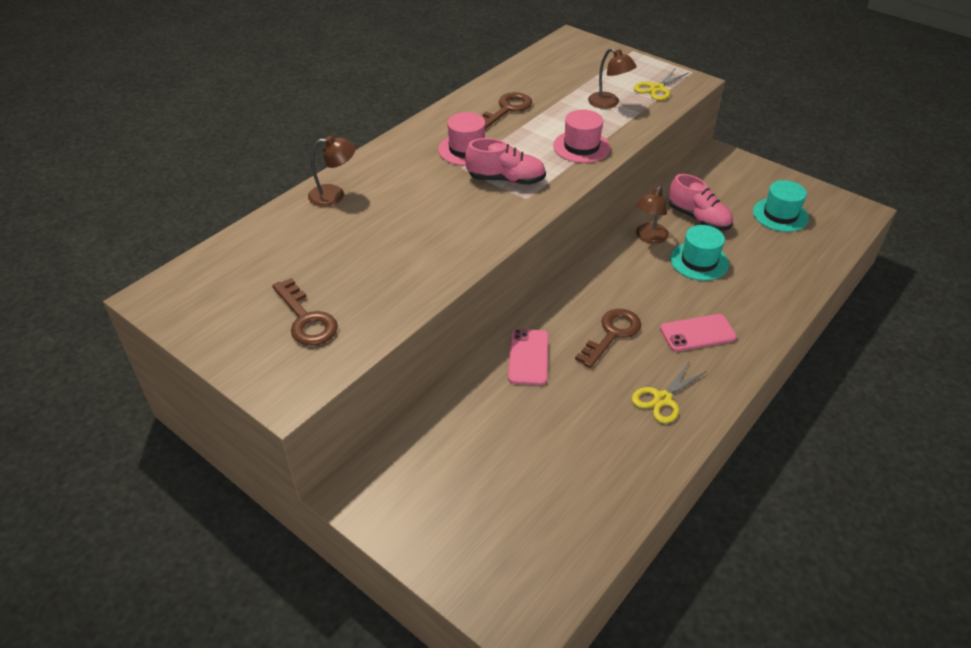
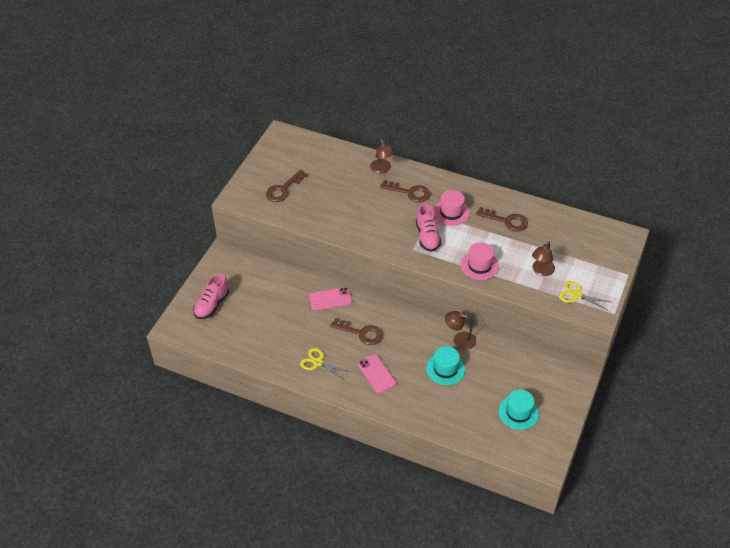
camera: 75 degrees right, 5 degrees up
(403, 178) = (410, 192): none -> brown key
(698, 218) = (492, 364): pink shoe -> pink shoe (212, 305)

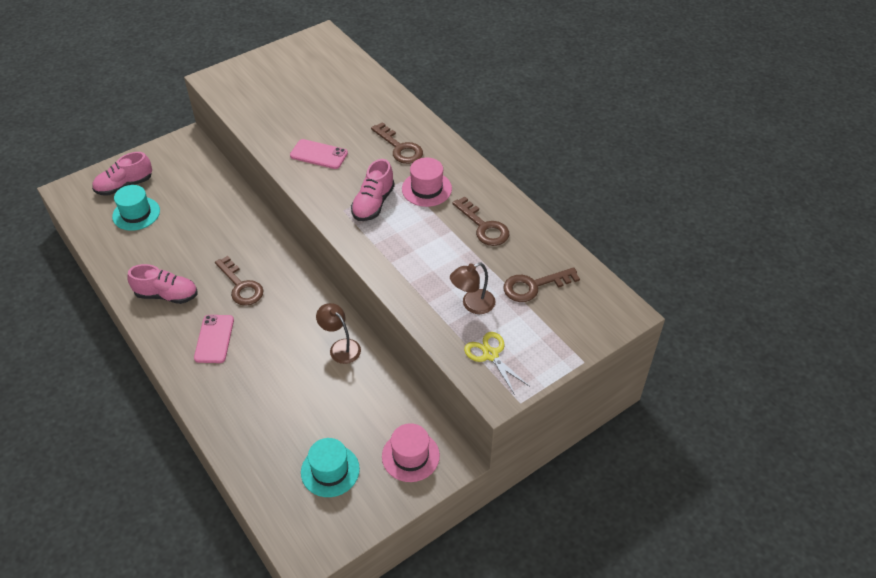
camera: 30 degrees right, 0 degrees up
(283, 189) = (269, 90): brown key -> brown key (533, 286)
(318, 362) = (167, 295): yellow scissors -> pink shoe
(330, 299) = (244, 234): pink phone -> pink phone (319, 154)
(382, 169) = (393, 111): brown lamp -> none
(445, 369) = (294, 372): turquoise hat -> turquoise hat (136, 213)
(479, 265) = (403, 263): pink hat -> pink hat (410, 456)

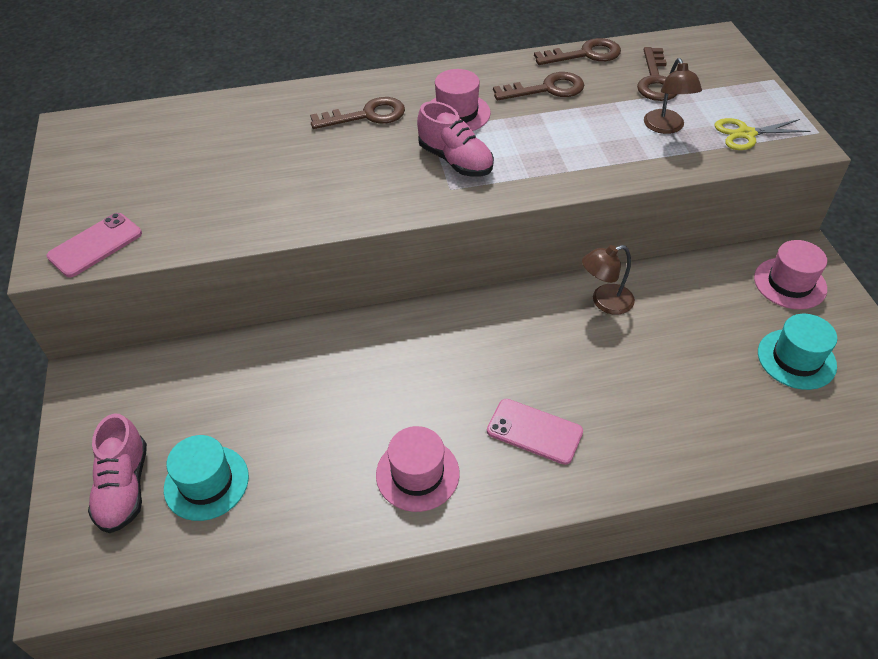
camera: 65 degrees left, 0 degrees up
(167, 295) = (417, 474): pink shoe -> pink hat
(241, 286) = (447, 378): brown key -> brown key (585, 54)
(319, 154) = (325, 186): pink phone -> pink phone (95, 245)

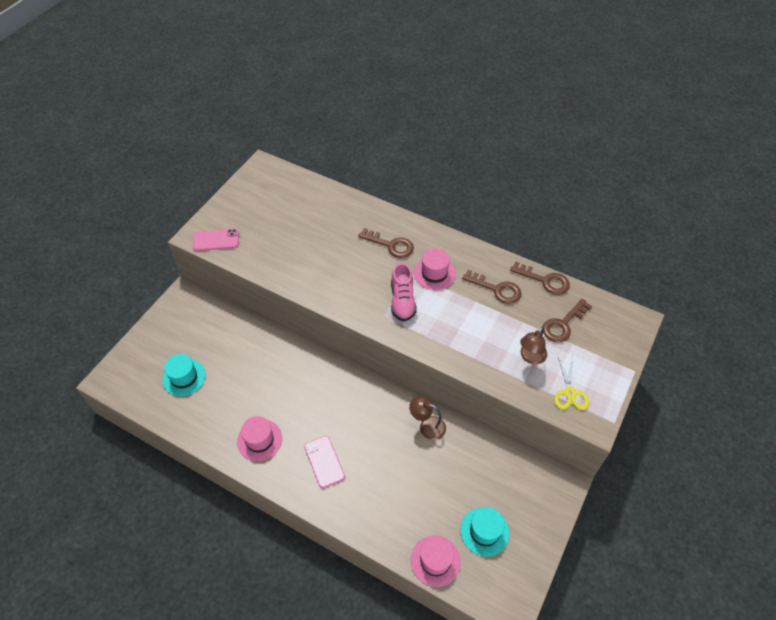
camera: 40 degrees right, 5 degrees up
(124, 487) = (156, 355): pink shoe -> none
(746, 134) = (570, 393): yellow scissors -> yellow scissors turned 120 degrees counterclockwise
(790, 283) = (534, 492): pink hat -> pink hat (435, 560)

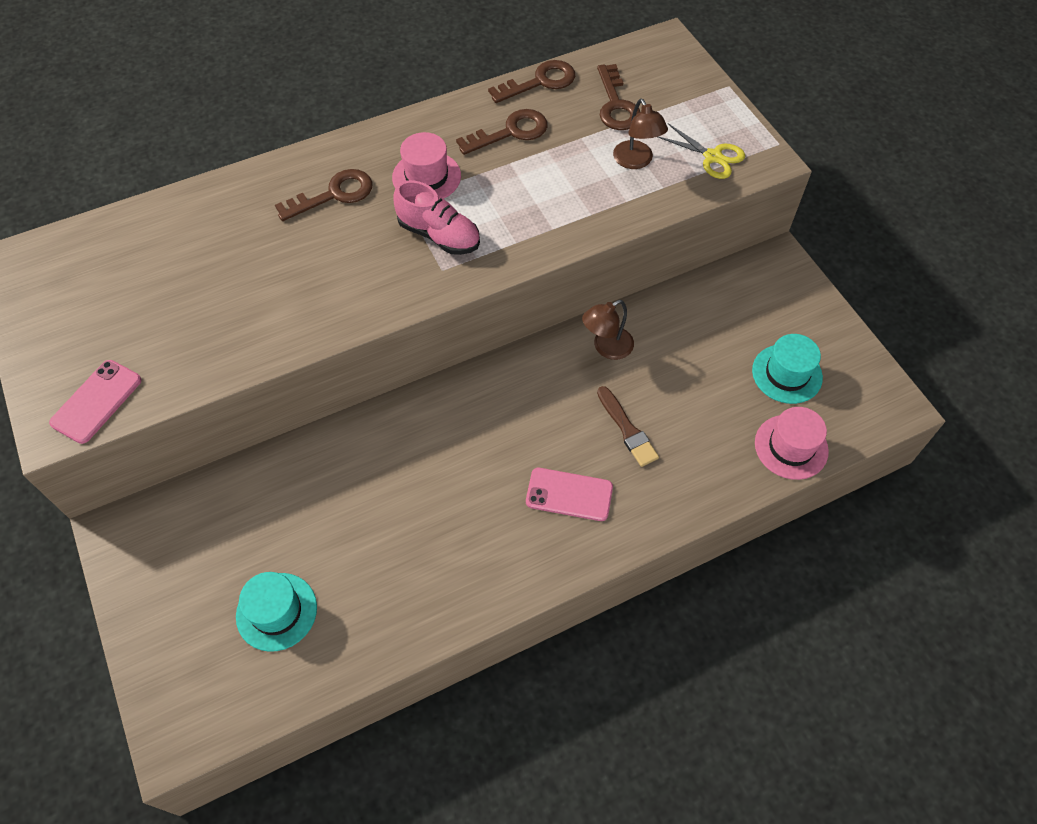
camera: 55 degrees left, 5 degrees up
(259, 440) = (473, 559): pink hat -> none
(383, 467) = (627, 429): none -> brown brush

